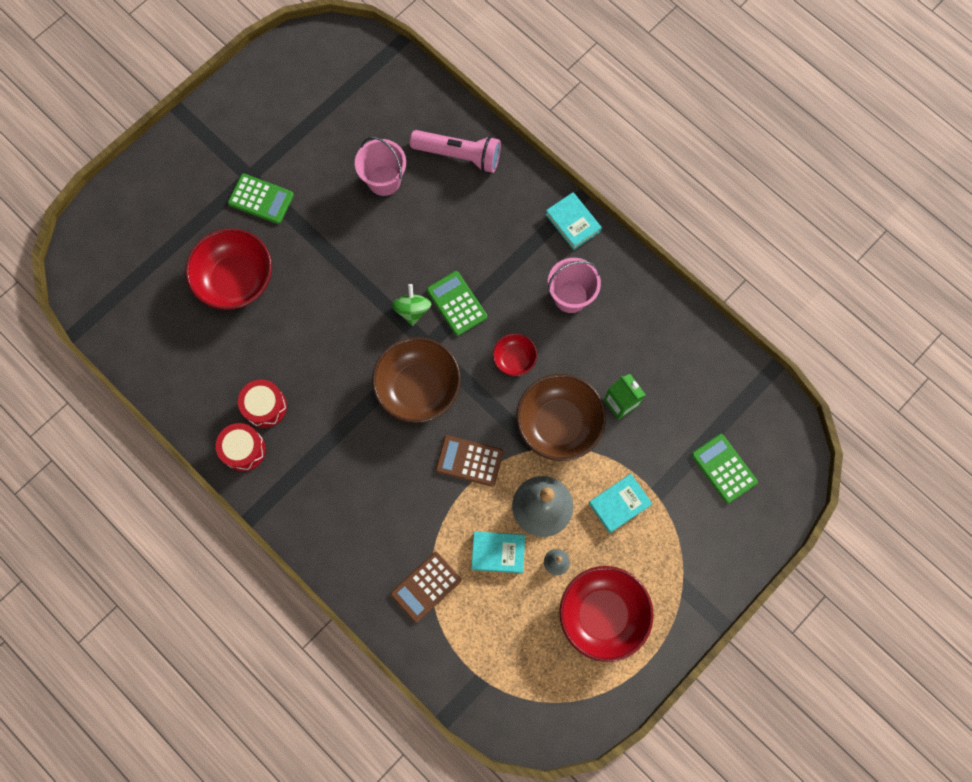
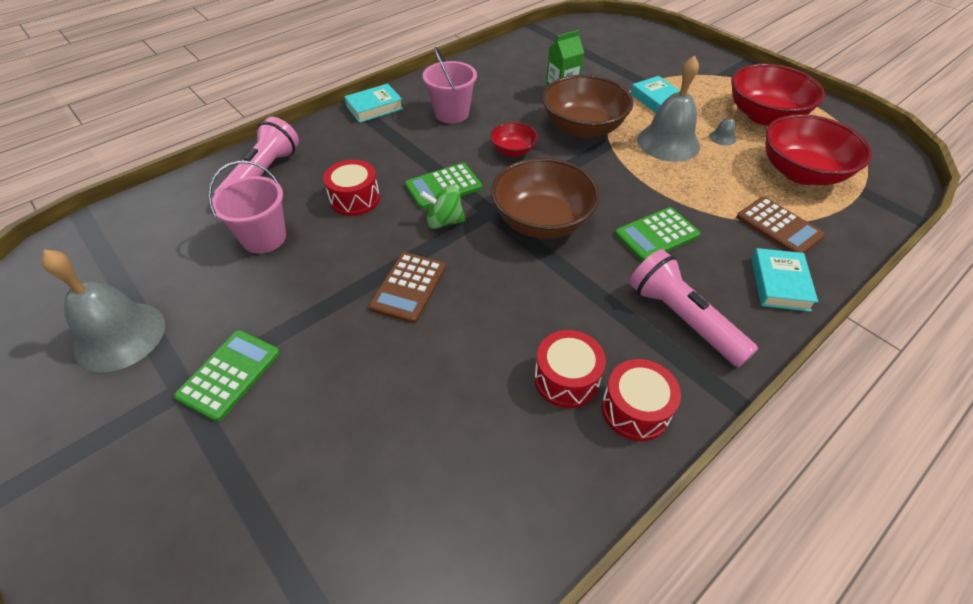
camera: 85 degrees left, 25 degrees down
(236, 279) = (354, 413): red bowl -> red bowl (801, 172)
(288, 122) = (120, 336): none -> grey bell
(320, 490) = (683, 319): none -> pink flashlight
(434, 235) = (355, 199): none -> red drum
(469, 461) = (627, 187): brown calculator -> brown calculator (408, 287)
(498, 552) = (724, 173): turquoise book -> turquoise book (779, 284)
(724, 468) = (618, 51): green calculator -> green calculator (656, 235)

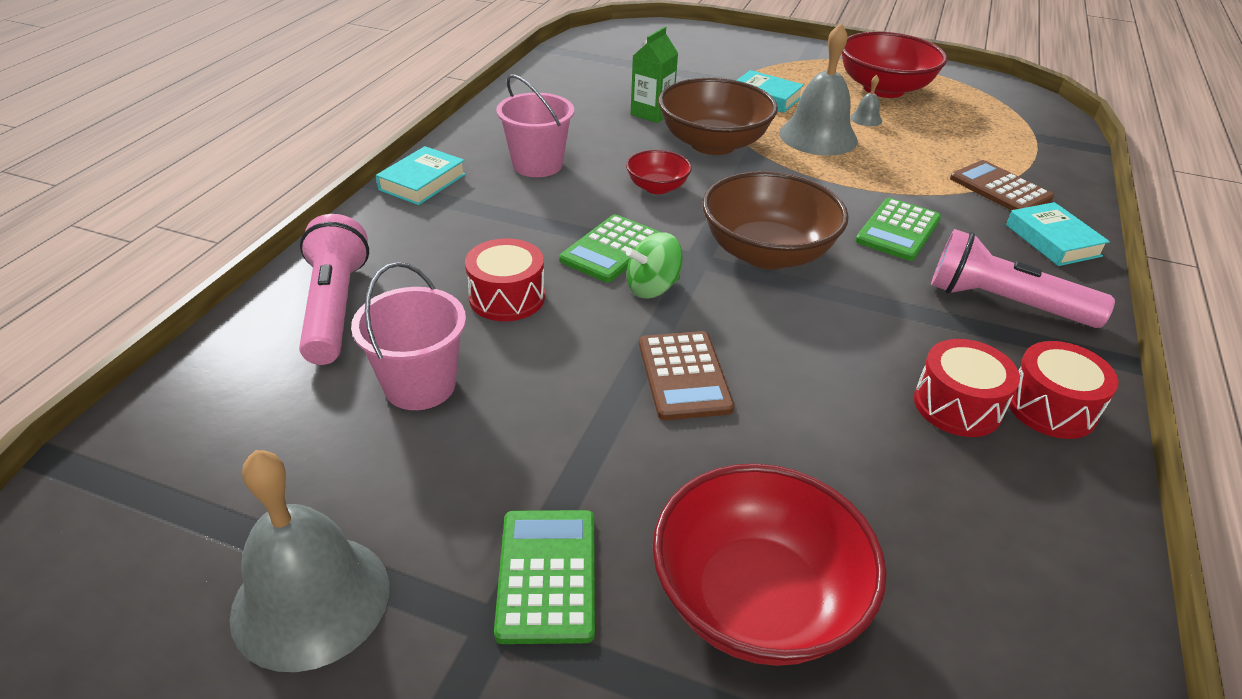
camera: 30 degrees left, 10 degrees down
(779, 227) = (1000, 189): brown calculator -> brown calculator turned 150 degrees counterclockwise
(801, 172) = (969, 134): red bowl -> red bowl (756, 600)

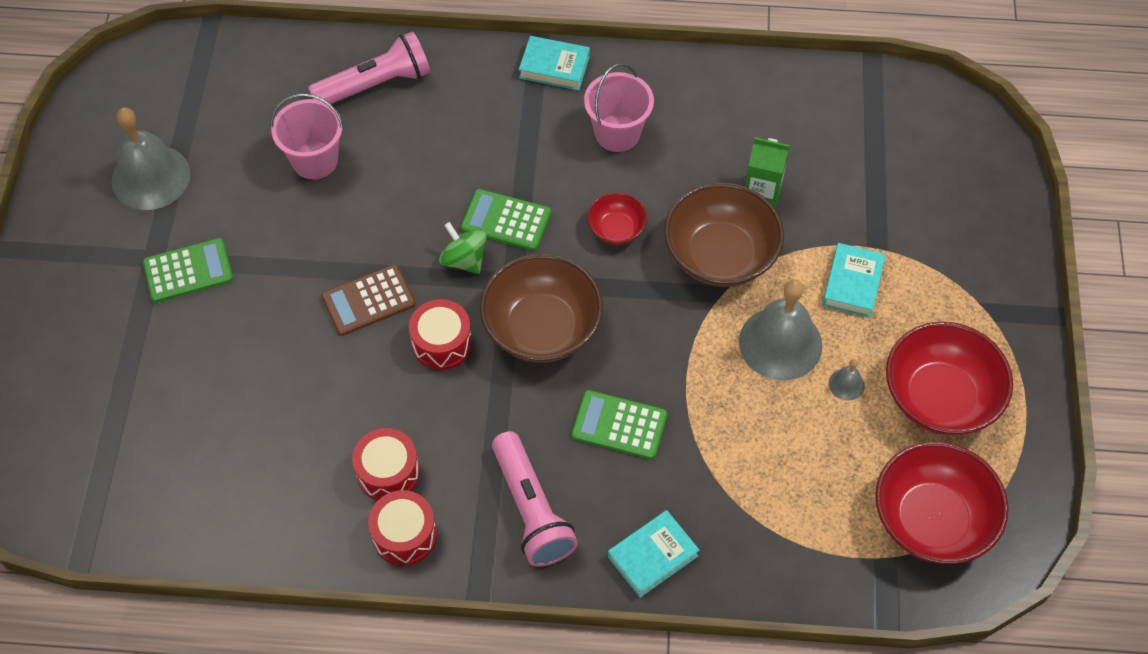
camera: 75 degrees right, 20 degrees up
(507, 297) = (420, 174): red drum -> red drum (442, 343)
(756, 600) = (194, 371): red bowl -> red bowl (931, 520)
(1000, 189) = (739, 514): brown calculator -> none
(1004, 303) = (531, 509): pink flashlight -> pink flashlight turned 150 degrees clockwise

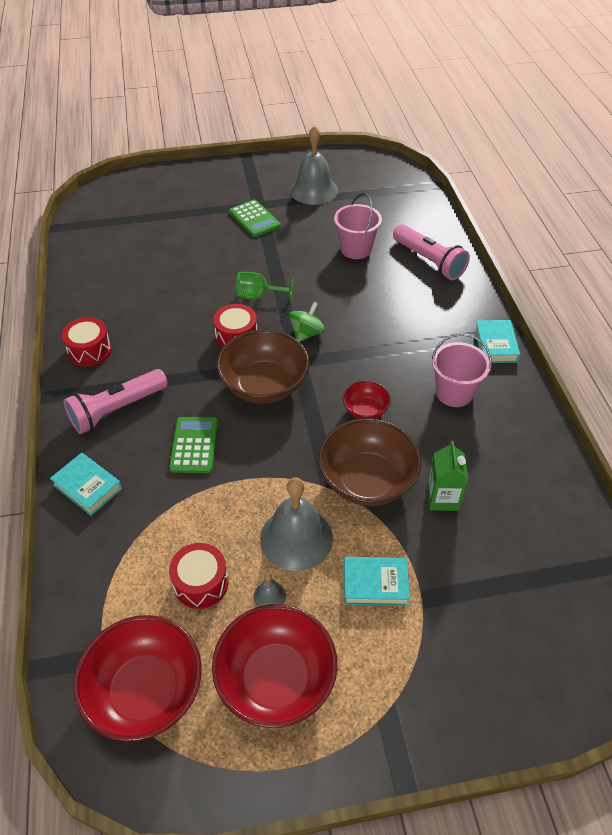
camera: 75 degrees right, 10 degrees down
(368, 301) = (258, 296): brown calculator -> green goblet
(388, 472) = (133, 333): red drum -> red drum (201, 583)
(506, 220) = (347, 347): green calculator -> none

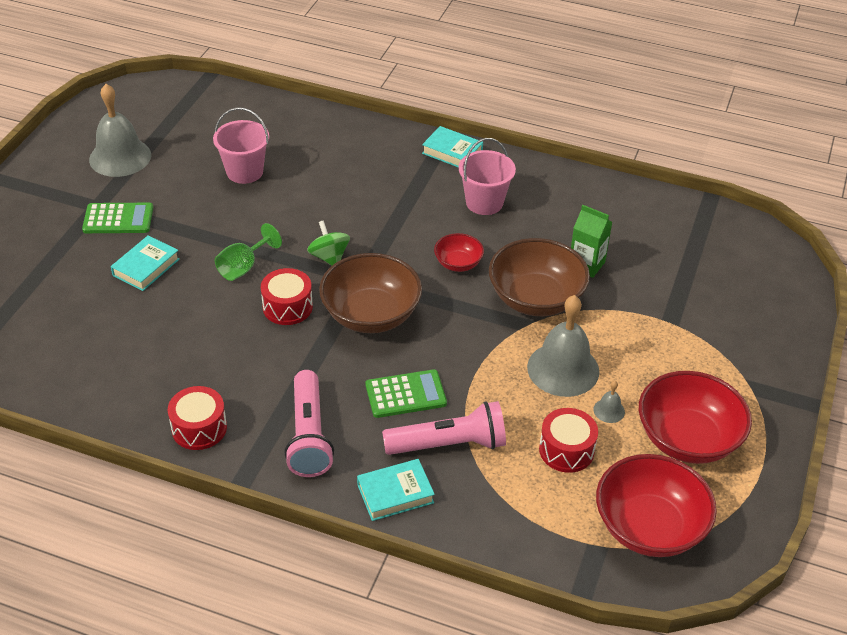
camera: 60 degrees left, 5 degrees down
(194, 445) = (405, 394): green calculator -> green calculator turned 135 degrees clockwise
(375, 584) = (640, 342): turquoise book -> turquoise book (146, 267)
(429, 261) = (311, 136): pink flashlight -> pink flashlight (449, 444)

